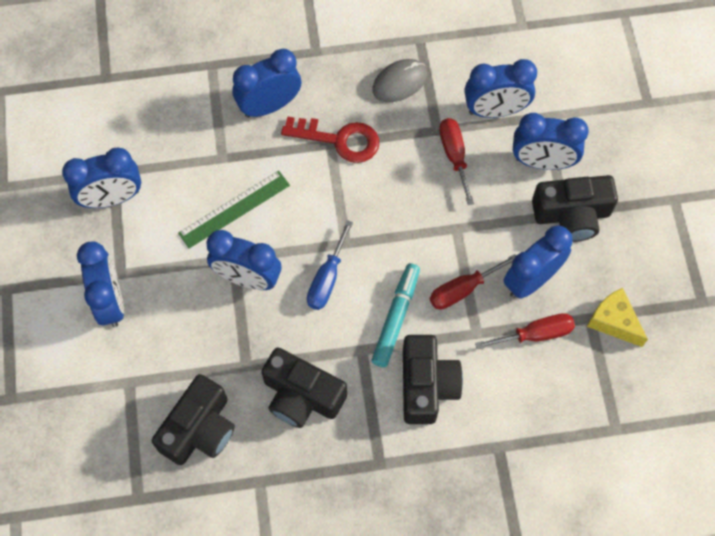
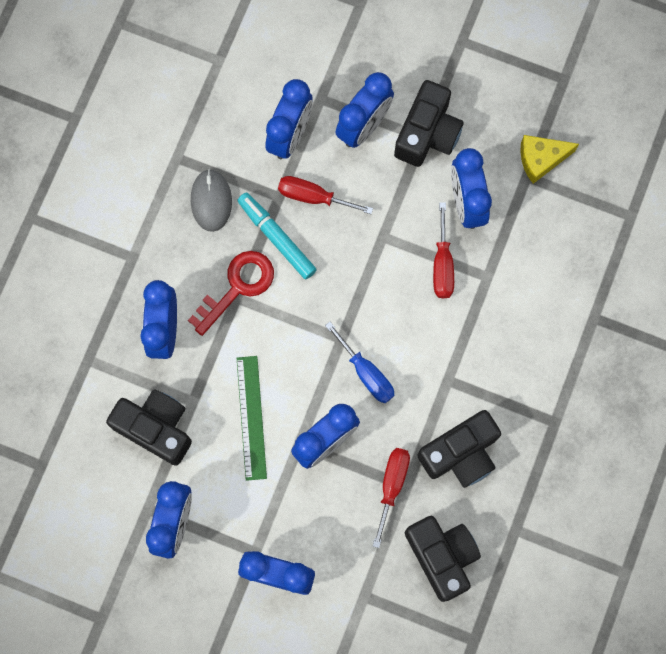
camera: 60 degrees left, 10 degrees up
(396, 318) = (436, 335): turquoise marker -> turquoise marker (277, 237)
(426, 385) = (510, 344): black camera -> black camera (156, 428)
(535, 334) = (516, 229): red screwdriver -> red screwdriver (392, 486)

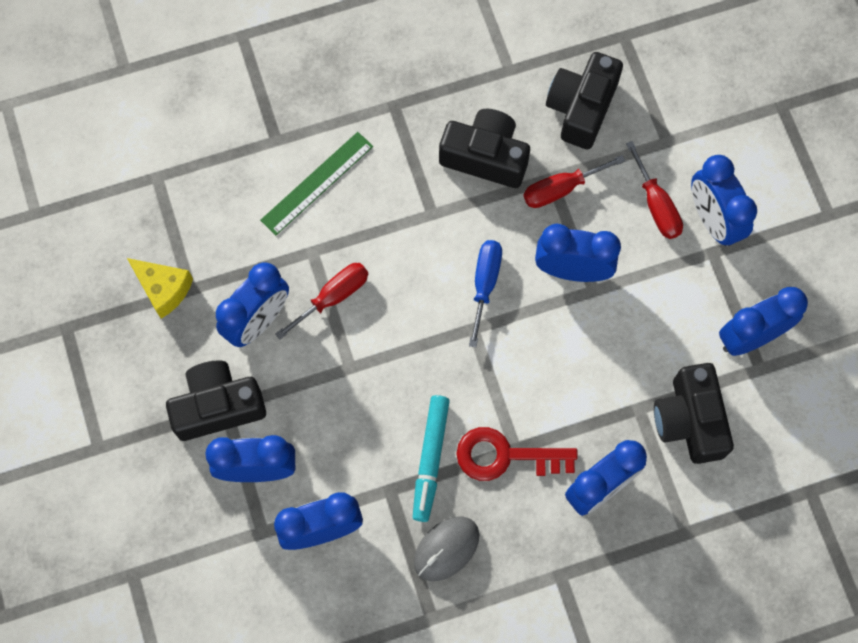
camera: 130 degrees left, 5 degrees down
(251, 417) = (607, 347): green ruler -> green ruler (317, 183)
(313, 197) = (364, 459): red screwdriver -> red screwdriver (656, 205)

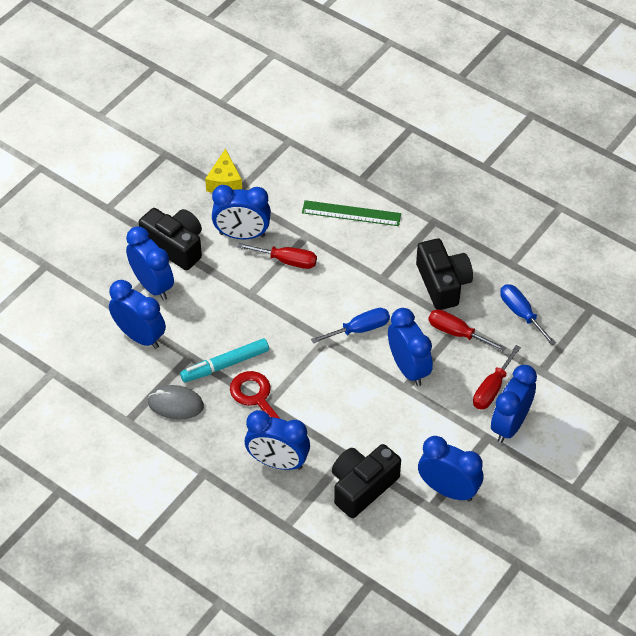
camera: 55 degrees right, 20 degrees down
(581, 108) = (521, 313): black camera -> blue screwdriver

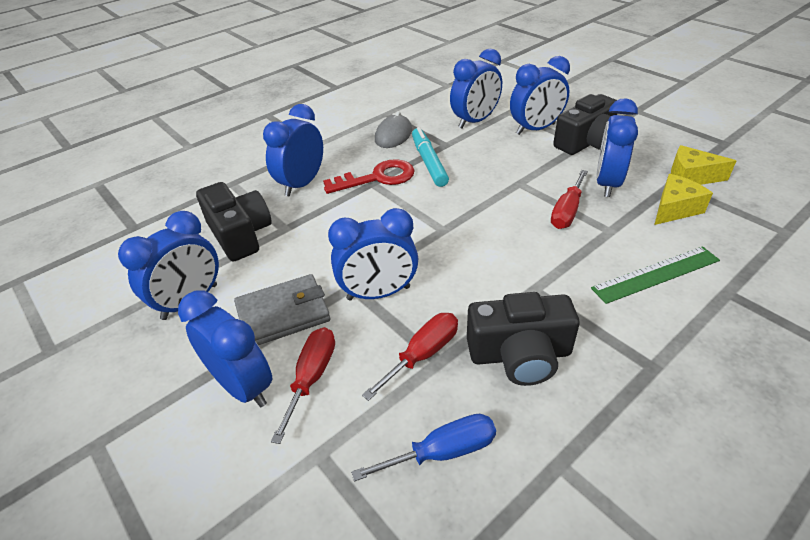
camera: 105 degrees right, 10 degrees down
(272, 196) = (674, 209): none -> yellow cheese
(351, 213) = (656, 274): green ruler -> green ruler turned 45 degrees clockwise
(360, 329) = (452, 258): blue screwdriver -> none
(443, 423) = (283, 314): none -> grey wallet
(492, 389) = (312, 377): red screwdriver -> red screwdriver turned 60 degrees clockwise

